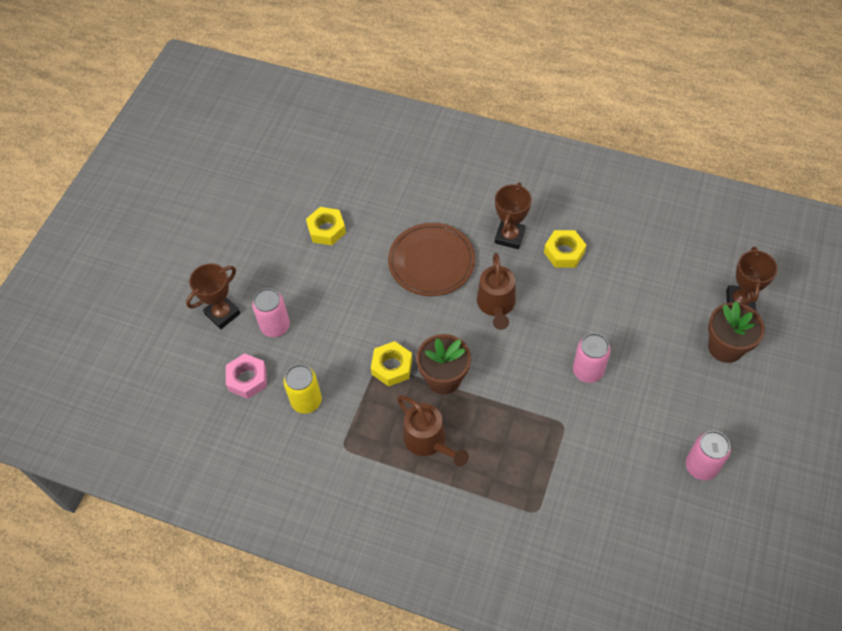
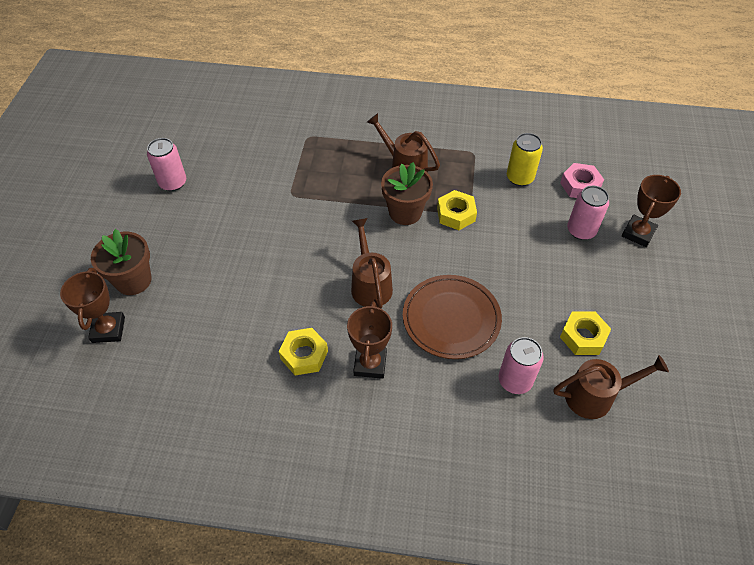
camera: 165 degrees right, 5 degrees down
(339, 186) = (596, 396): none -> brown watering can
(588, 371) = (271, 239): pink can -> pink can (515, 380)

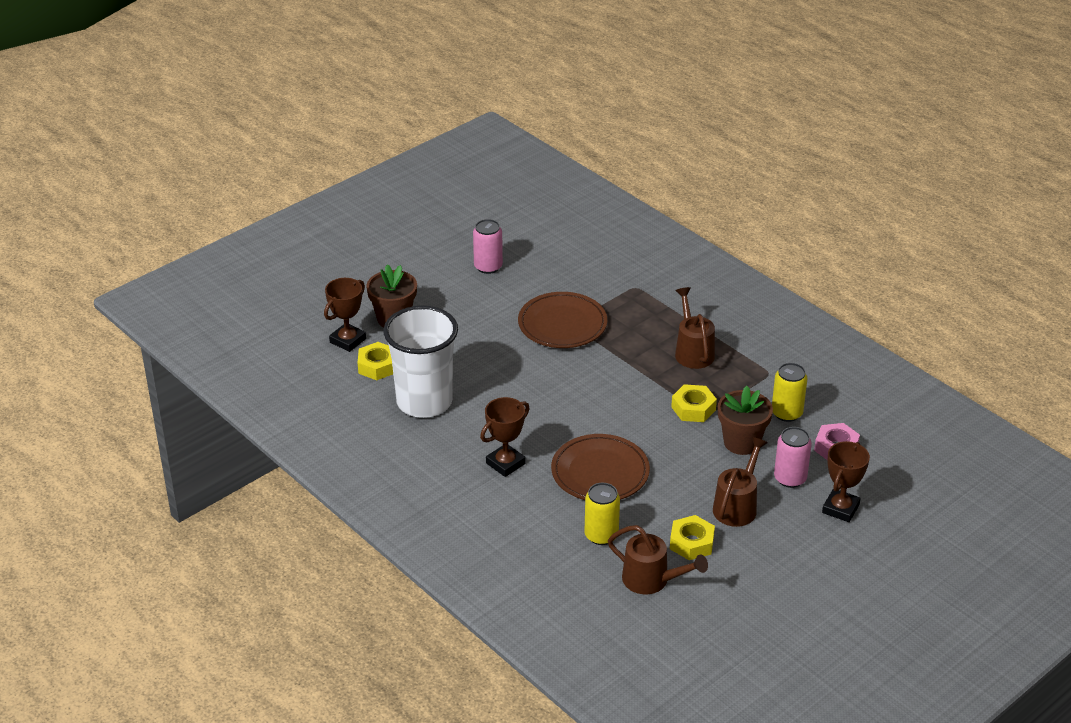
camera: 40 degrees right, 15 degrees down
(240, 348) = (424, 402): none -> white cup
(285, 200) = (562, 324): none -> brown plate
(304, 355) = (464, 431): yellow nut -> yellow nut (377, 366)
(370, 284) = (564, 416): brown watering can -> brown watering can (737, 505)
(405, 212) = (651, 384): brown flower pot -> brown flower pot (741, 442)
(515, 380) = (601, 535): pink can -> yellow can
(638, 233) = (840, 509): brown trophy -> brown trophy turned 45 degrees counterclockwise

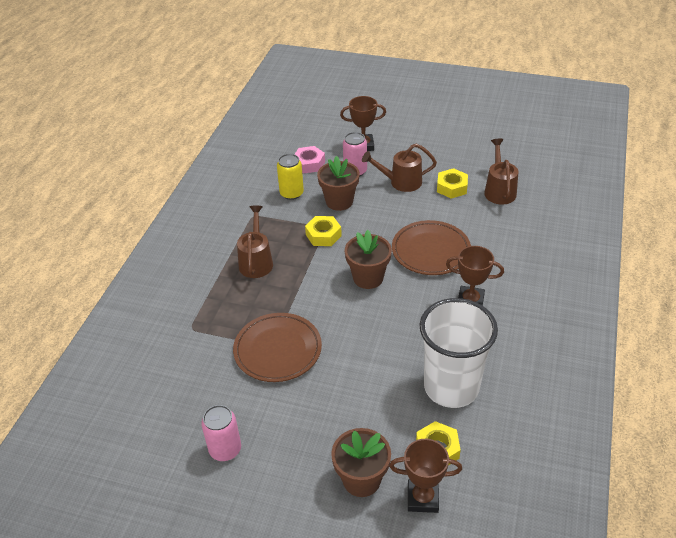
camera: 120 degrees left, 5 degrees up
(601, 412) = (368, 278): none -> brown flower pot
(601, 535) = (486, 225): yellow can -> none
(692, 351) = (256, 261): brown watering can -> brown watering can turned 135 degrees clockwise

